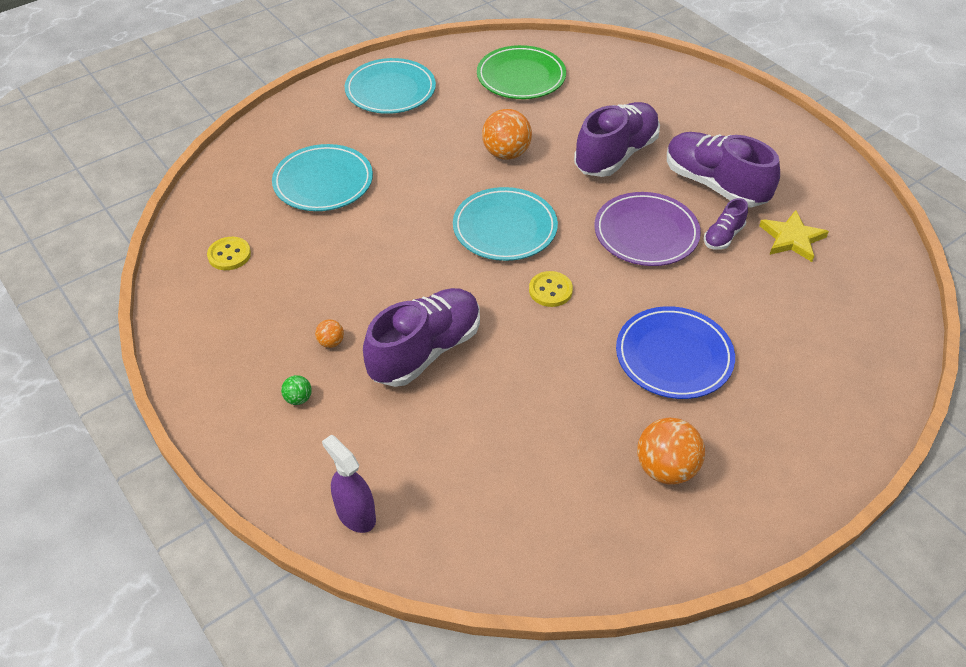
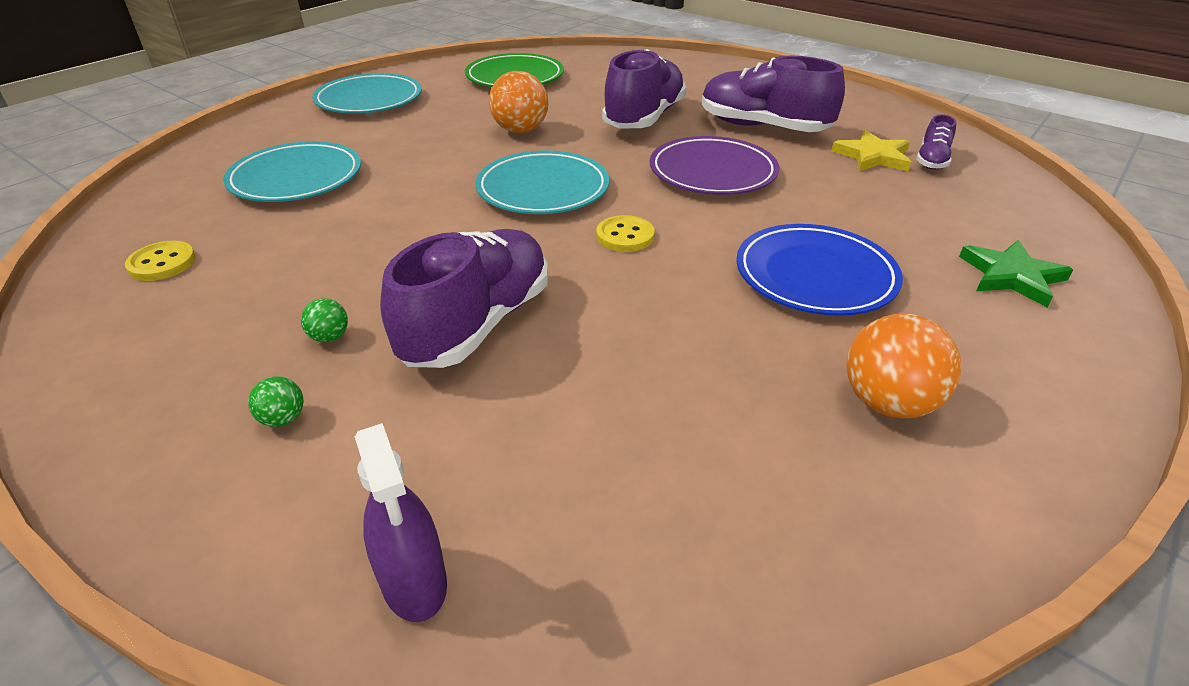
camera: 15 degrees left, 10 degrees down
(331, 342) = (329, 337): orange ball -> green ball
(355, 514) = (414, 582): purple spray bottle -> purple spray bottle turned 150 degrees counterclockwise
(723, 236) = (799, 164): purple shoe -> purple shoe (931, 161)
(822, 387) = (1011, 276): none -> green star

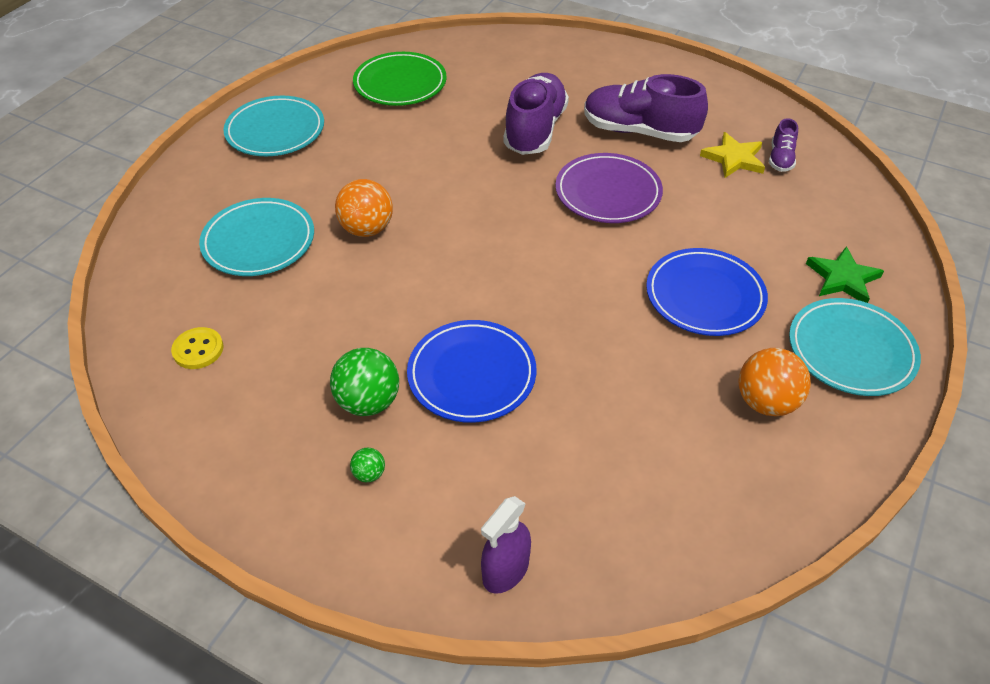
camera: 10 degrees left, 10 degrees up
(329, 337) = (368, 402): green ball -> green ball, size x2.08
(414, 582) = (505, 570): purple spray bottle -> purple spray bottle turned 75 degrees clockwise
(477, 323) = (472, 374): purple shoe -> blue plate
(520, 131) = (431, 158): orange ball -> orange ball (367, 229)
(543, 189) = (474, 229): turquoise plate -> turquoise plate (851, 350)
(625, 236) = (555, 274): yellow button -> none

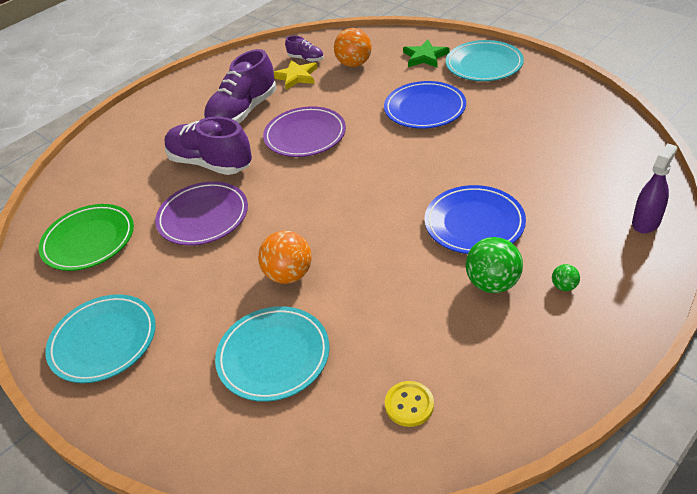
camera: 70 degrees left, 5 degrees down
(446, 147) = (203, 217): none -> purple plate
(505, 570) = (646, 222): purple spray bottle -> purple spray bottle turned 105 degrees counterclockwise
(765, 402) = (518, 100): orange ball -> orange ball (354, 64)

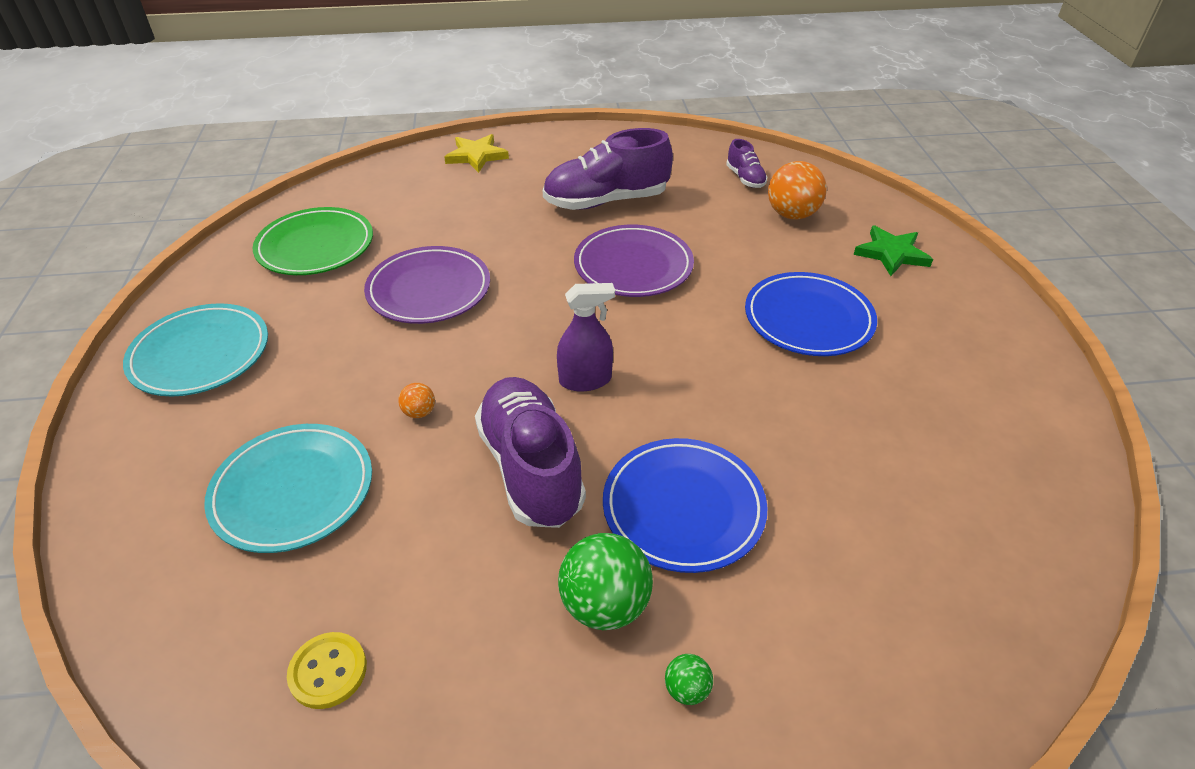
camera: 35 degrees right, 0 degrees up
(210, 163) = (507, 237): purple shoe -> purple shoe (531, 468)
(289, 275) = (419, 412): orange ball -> orange ball, size x0.48
(296, 76) = (709, 193): yellow star -> yellow star (476, 156)
(484, 65) = (960, 309): turquoise plate -> none
(646, 222) = (925, 699): purple spray bottle -> purple spray bottle (585, 380)

